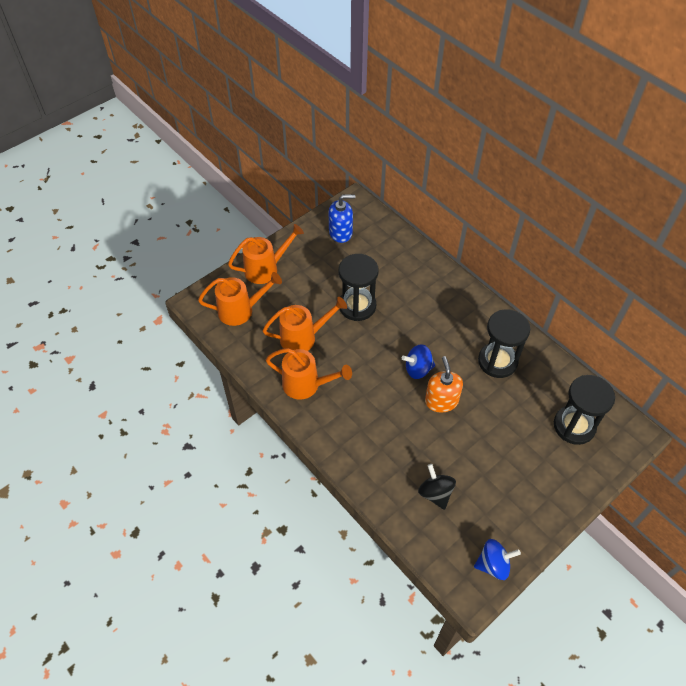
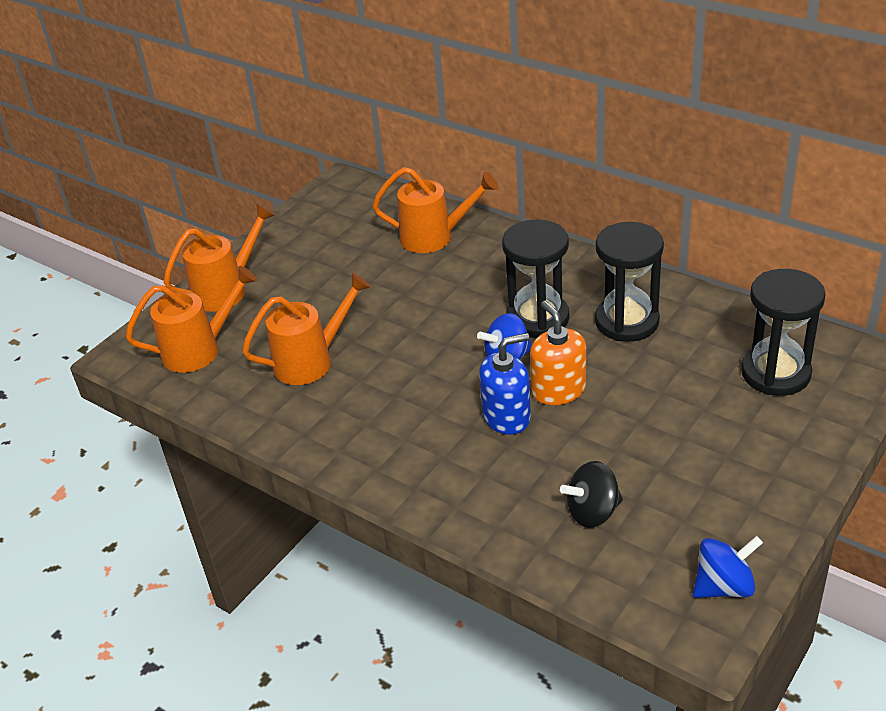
camera: 10 degrees left, 15 degrees down
(306, 385) = (334, 420): orange watering can -> orange watering can (435, 237)
(340, 232) = (332, 222): blue soap dispenser -> blue soap dispenser (506, 416)
(357, 306) = (385, 303): black hourglass -> black hourglass (537, 318)
(435, 493) = (592, 512): black spinning top -> black spinning top turned 75 degrees counterclockwise

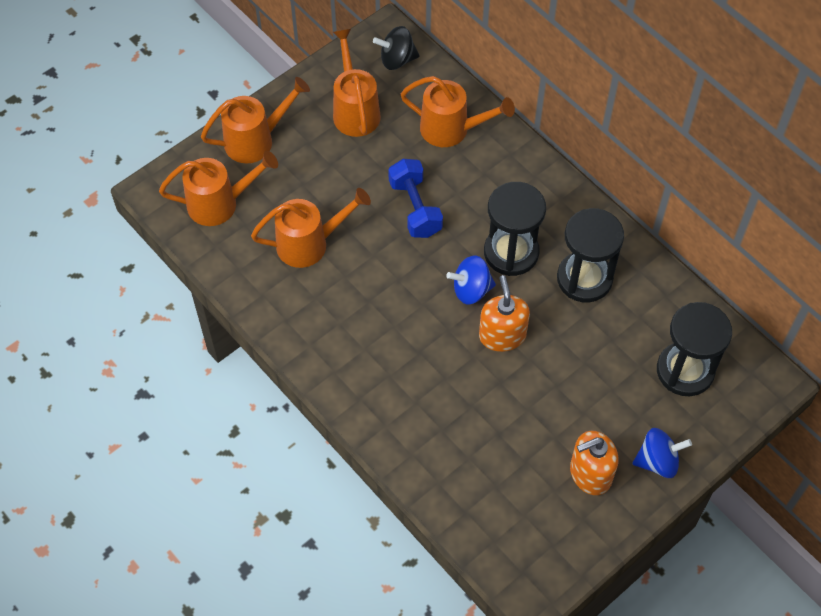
camera: 10 degrees right, 20 degrees up
(327, 244) = (355, 110): none -> orange watering can
(419, 306) = (415, 208): none -> blue dumbbell
(506, 416) = (452, 350): blue soap dispenser -> none
(592, 512) = (488, 462): black spinning top -> black spinning top (397, 60)
(718, 493) = (590, 473): none -> orange soap dispenser
(724, 586) = (561, 556): blue spinning top -> blue spinning top (657, 461)

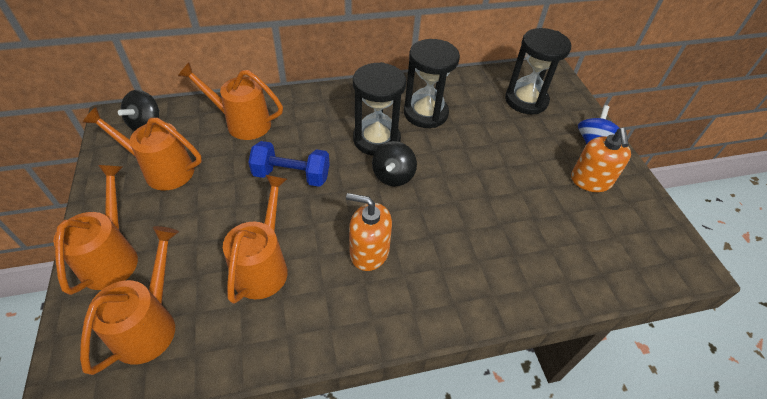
camera: 65 degrees left, 10 degrees down
(452, 130) = (242, 123): orange watering can -> orange watering can turned 120 degrees counterclockwise
(471, 290) = (393, 176): blue spinning top -> black spinning top
(502, 335) = (446, 176): orange soap dispenser -> orange soap dispenser (369, 252)

